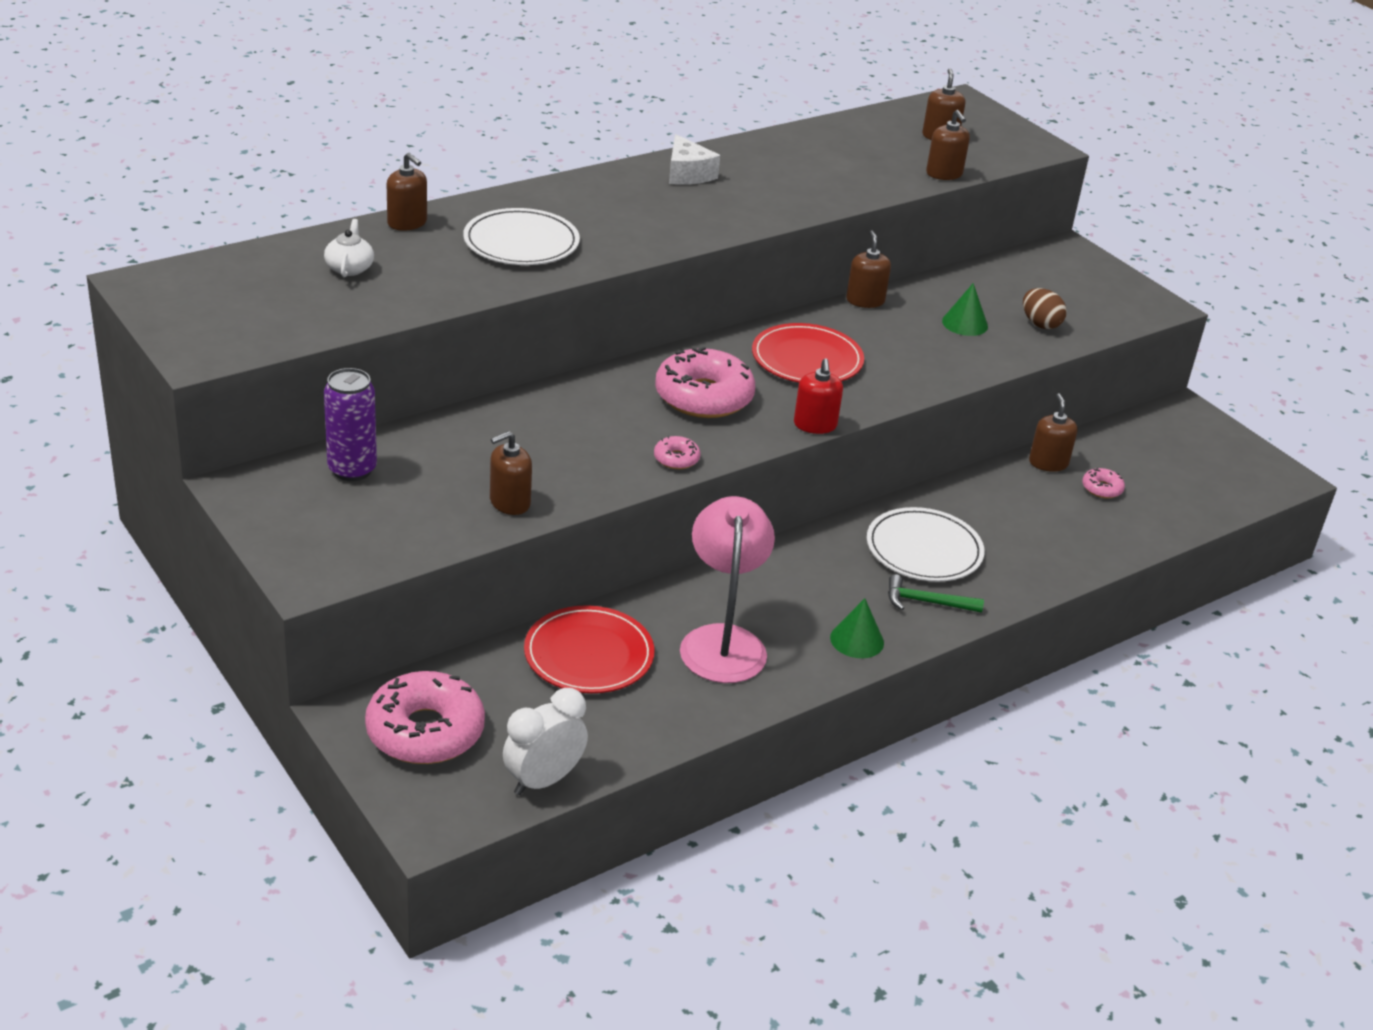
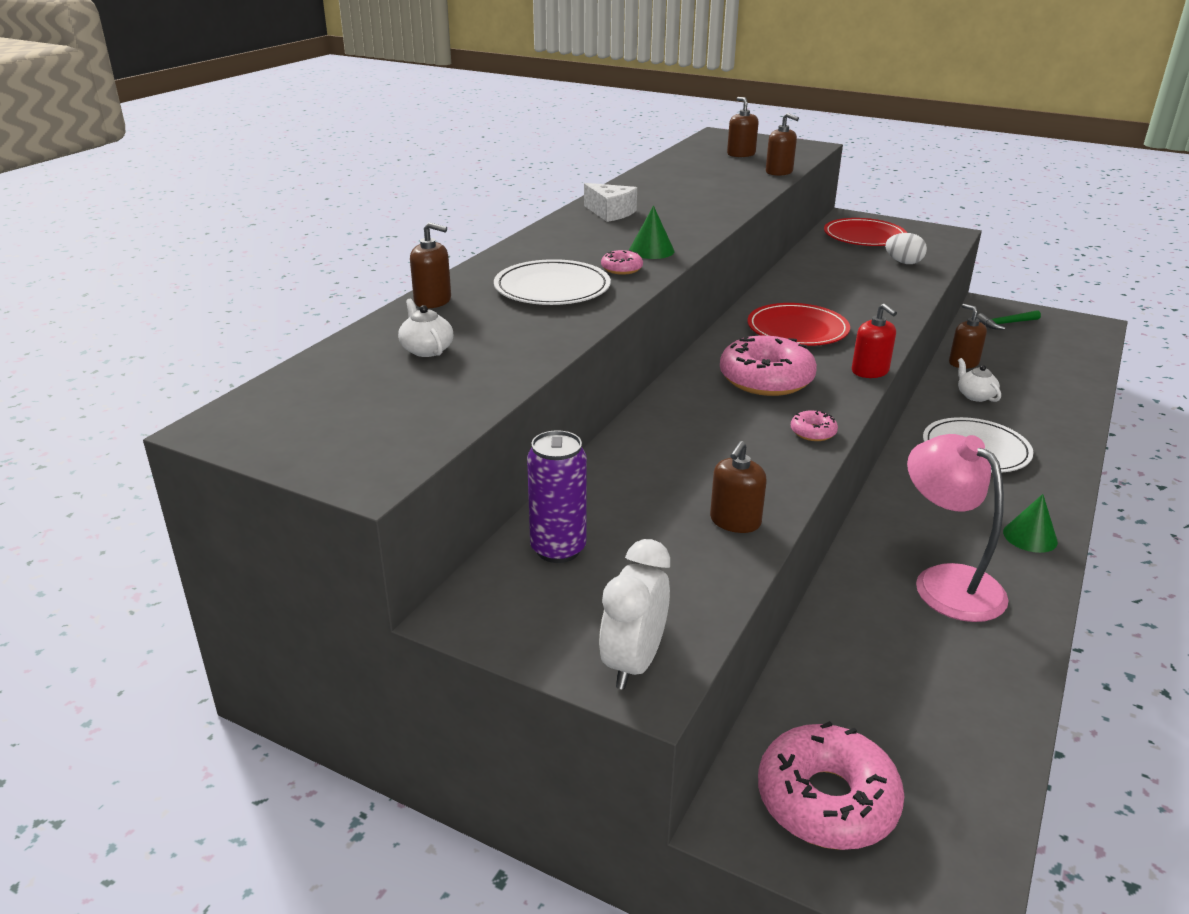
camera: 25 degrees left, 5 degrees down
(543, 780) = (985, 794): white clock -> white clock (633, 663)
(589, 654) = (866, 644): red plate -> red plate (864, 236)
(865, 300) = (778, 281): brown soap dispenser -> none
(926, 602) = (1031, 487): green hammer -> green hammer (1006, 324)
(965, 323) = (860, 276): green cone -> green cone (651, 250)
(1006, 500) = (975, 396): none -> white teapot
(1040, 324) = (903, 262): brown egg -> white egg
(1102, 489) = (1015, 367): pink donut -> pink donut (621, 269)

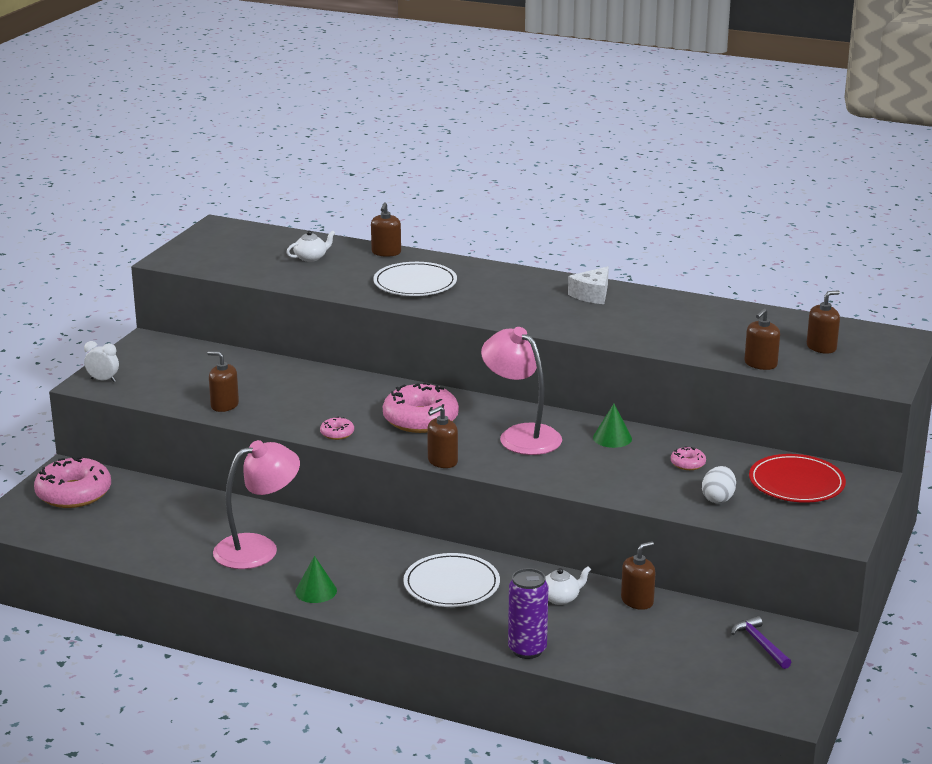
camera: 85 degrees right, 5 degrees down
(558, 549) = (199, 358): purple can -> purple can (527, 650)
(621, 269) = (458, 302): pink donut -> pink donut (688, 463)
(633, 663) = (103, 380): white clock -> white clock, size x0.65
(651, 250) = (501, 311): green cone -> green cone (612, 438)
(797, 329) = (521, 435): red plate -> pink lamp
(870, 371) = (442, 461): red soap dispenser -> brown soap dispenser
(1006, 324) = (760, 644): green hammer -> purple hammer

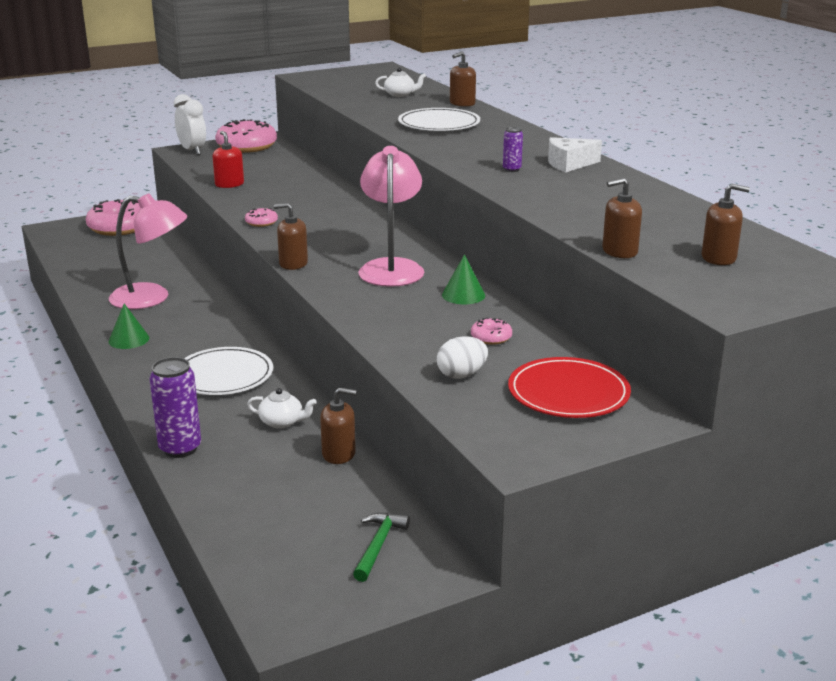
camera: 40 degrees right, 0 degrees up
(103, 380) = (192, 151): white clock -> white clock, size x1.54
(224, 405) = (229, 184): brown soap dispenser -> red soap dispenser
(420, 419) = (338, 233): pink donut -> pink donut (247, 146)
(563, 314) = (512, 169): none -> purple can
(760, 644) = (378, 545): purple hammer -> green hammer

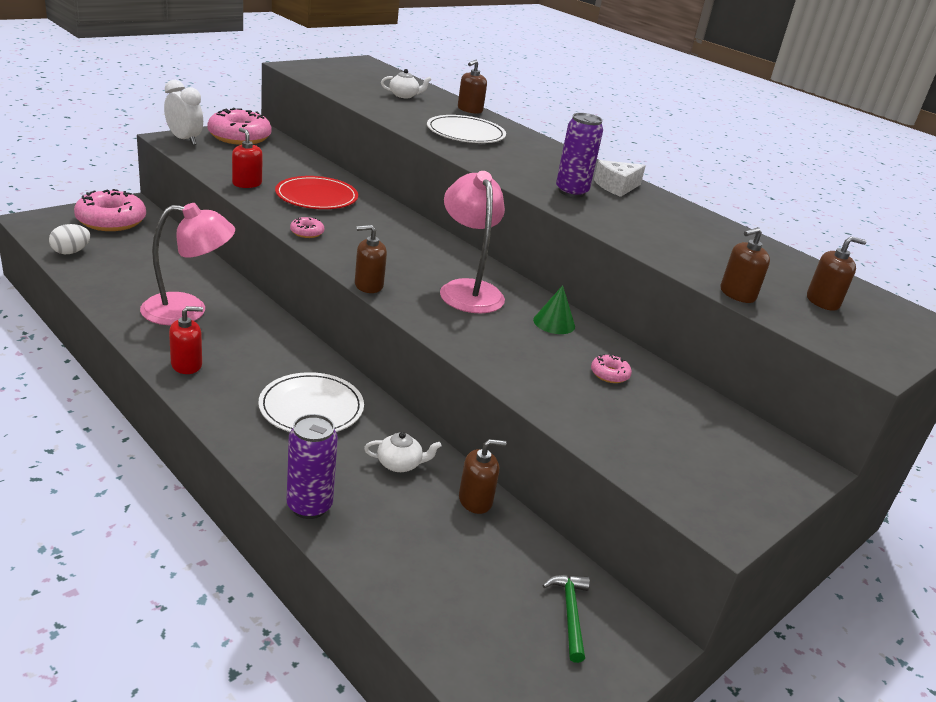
camera: 20 degrees left, 5 degrees up
(129, 339) = (186, 365): green cone -> red soap dispenser
(461, 375) = (610, 422): white egg -> white egg (71, 252)
(512, 169) = (571, 192): purple can -> purple can, size x1.90
(568, 393) = (717, 439): red plate -> red plate (316, 197)

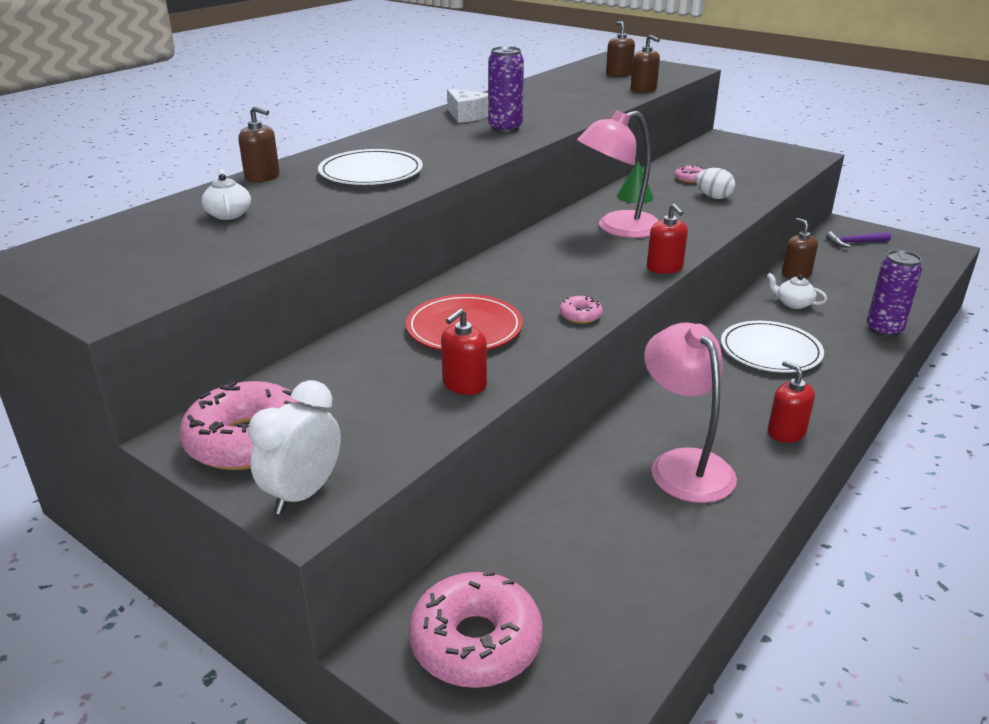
camera: 95 degrees left, 0 degrees up
(71, 252) = (625, 638): white egg -> white egg (713, 197)
(368, 285) = (664, 268): brown soap dispenser -> red soap dispenser
(400, 464) = (793, 303): white teapot -> white teapot turned 45 degrees counterclockwise
(570, 613) = (855, 243): green hammer -> purple hammer

